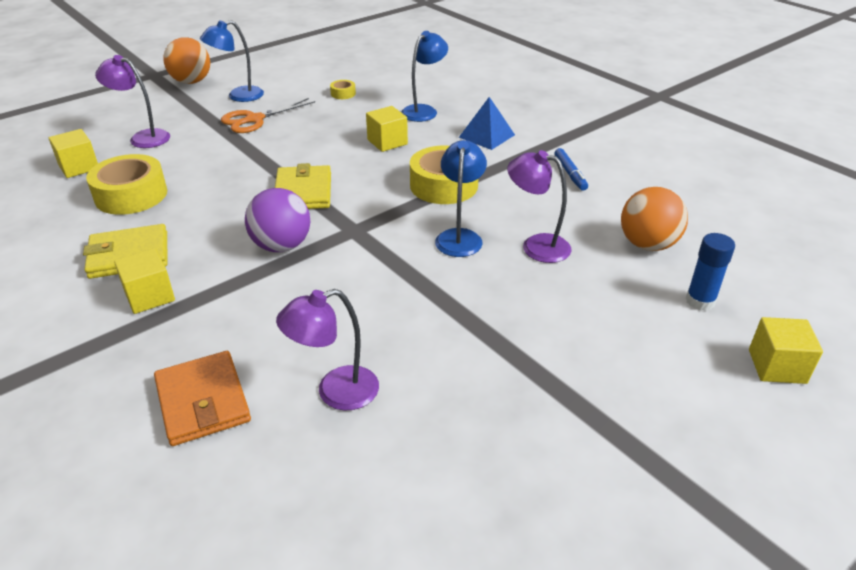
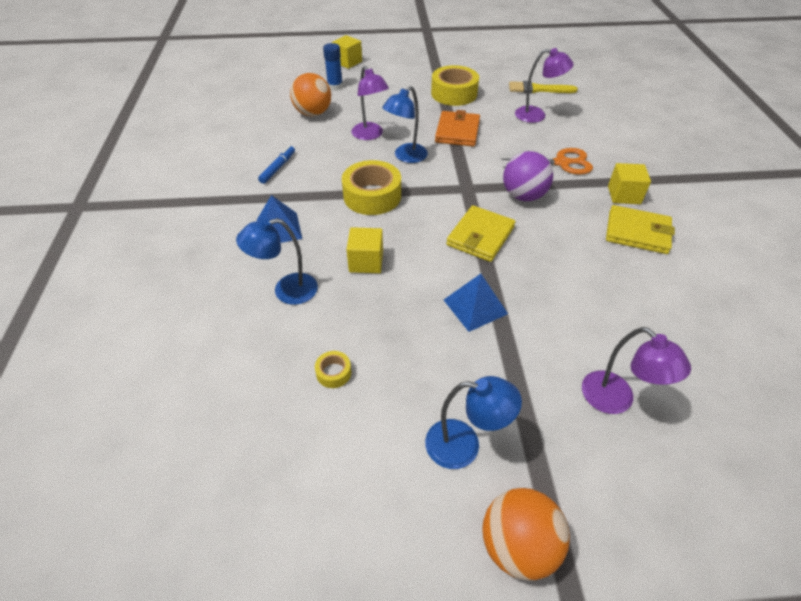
camera: 145 degrees left, 10 degrees up
(79, 167) = (694, 374): yellow cube -> none
(131, 195) = (634, 299): yellow tape -> yellow tape (454, 93)
(203, 401) = (601, 133): orange wallet -> orange wallet (457, 131)
(254, 119) = (469, 370): orange scissors -> orange scissors (561, 163)
(273, 147) = (475, 306): none -> blue pyramid
(373, 474) = (538, 89): none -> yellow brush

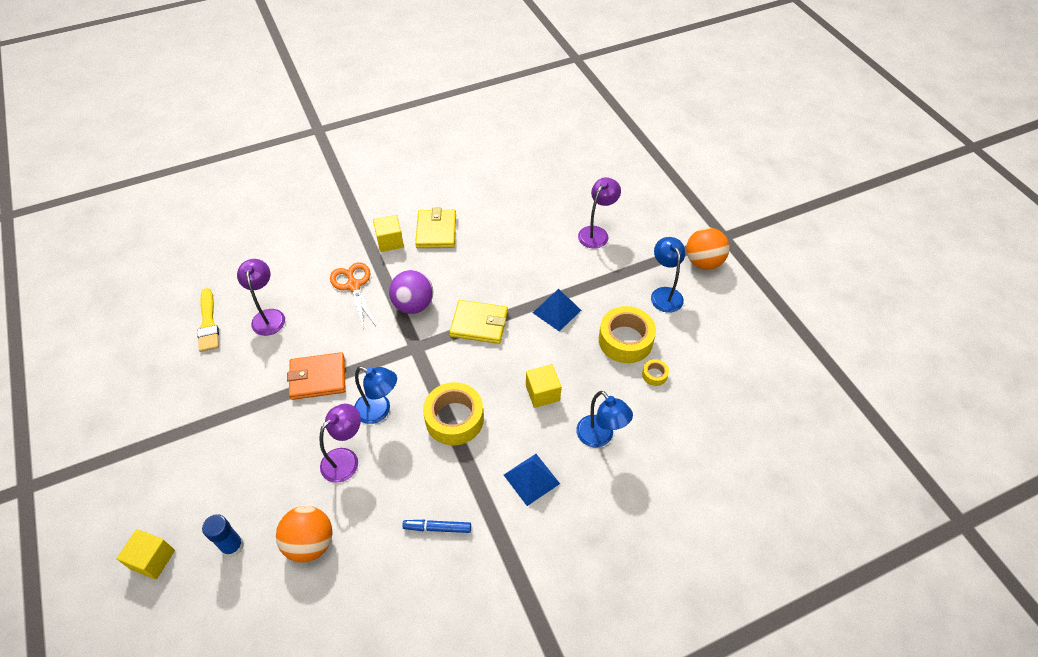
camera: 110 degrees left, 5 degrees up
(454, 93) = (231, 402): yellow tape -> yellow tape (625, 340)

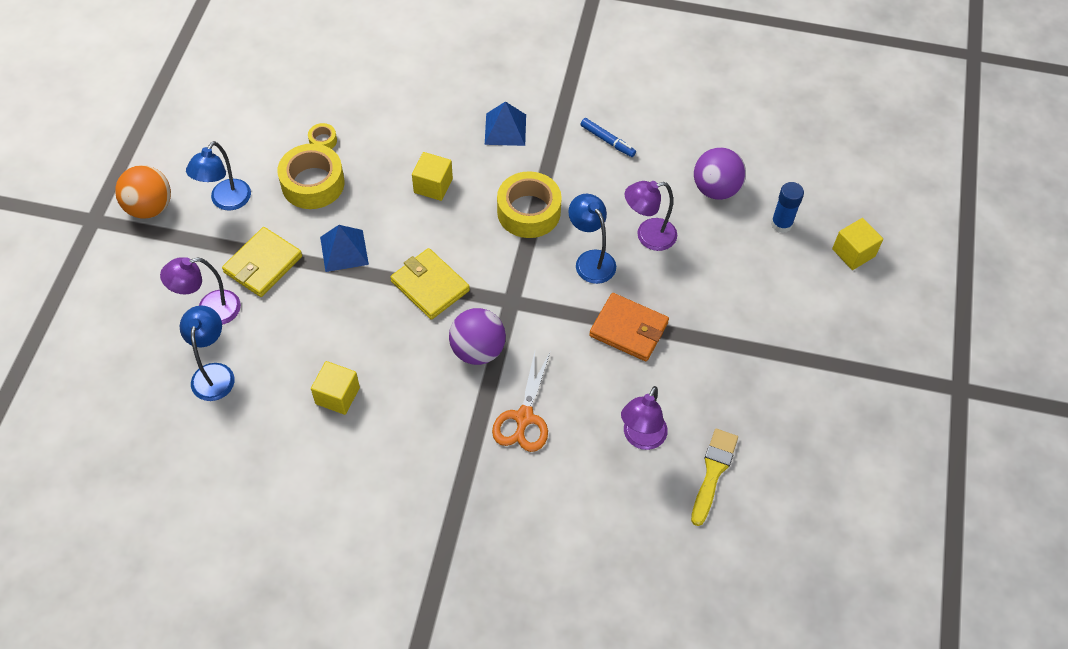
camera: 145 degrees left, 5 degrees up
(310, 543) = (716, 189): orange ball -> purple ball
(390, 241) = (440, 454): yellow cube -> yellow cube (337, 395)
(436, 231) = (377, 433): yellow wallet -> yellow wallet (263, 264)
(600, 437) = (421, 124): blue lamp -> blue lamp (214, 373)

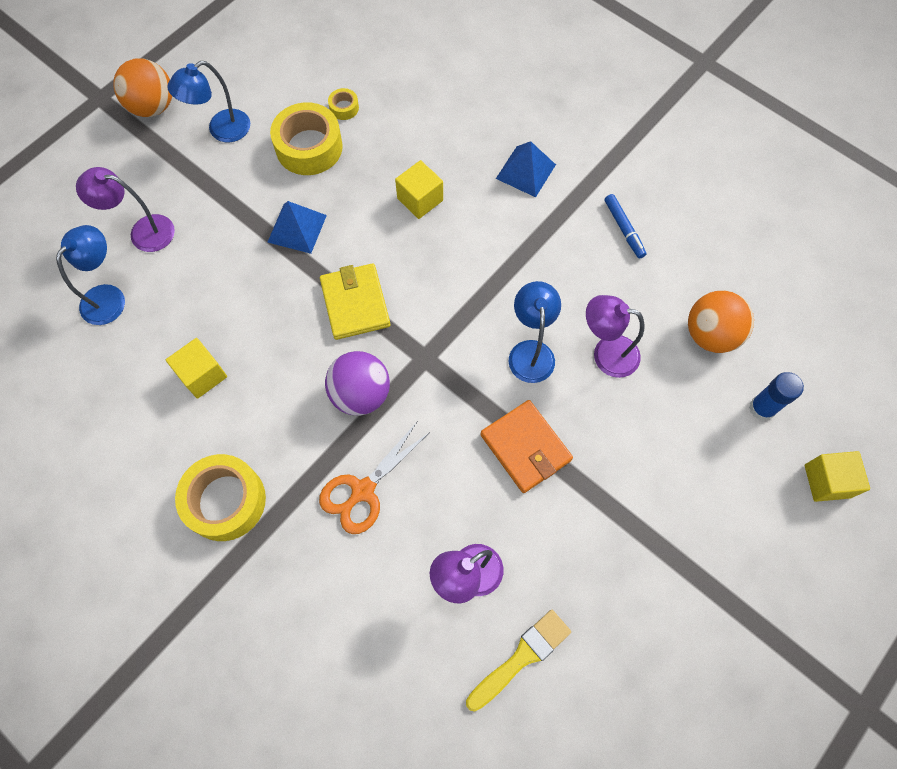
camera: 30 degrees right, 10 degrees up
(263, 264) = (216, 208): yellow wallet -> none
(528, 212) = (498, 270): yellow tape -> yellow tape (225, 501)
(716, 189) = (710, 334): purple ball -> orange ball

